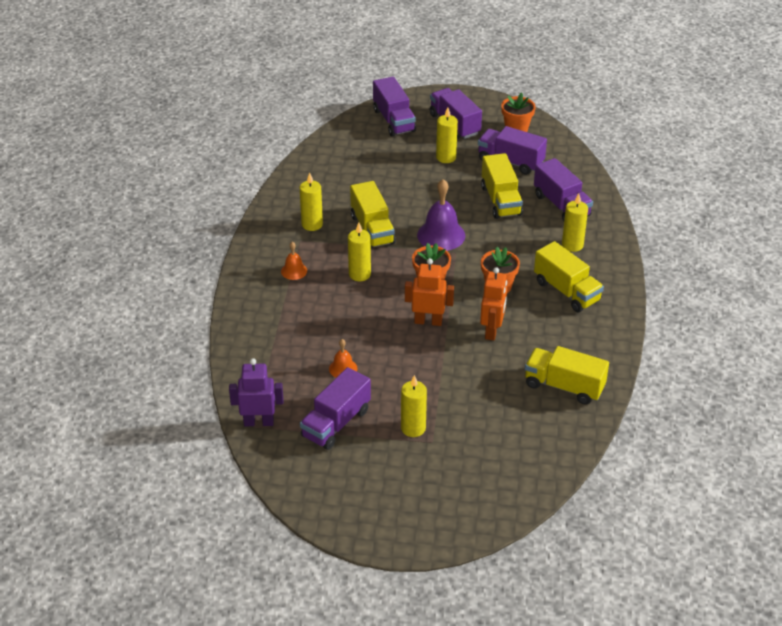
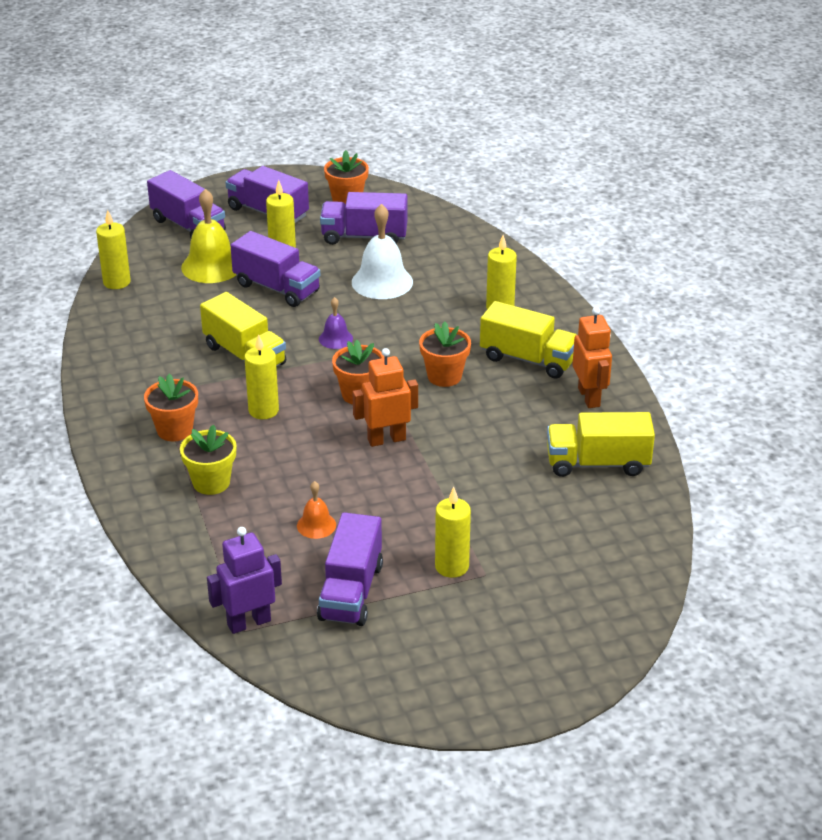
camera: 25 degrees left, 5 degrees down
(294, 271) = (174, 430): orange bell -> orange flower pot
(294, 316) = (211, 482): none -> yellow flower pot
(312, 224) = (162, 370): yellow candle -> yellow candle (117, 282)
(391, 156) = (211, 266): none -> yellow bell
(441, 235) = (335, 339): purple bell -> purple bell, size x0.53
(492, 331) = (471, 427): orange robot -> orange robot (589, 397)
(501, 200) = (382, 282): yellow truck -> white bell
(561, 205) = (457, 269): purple truck -> purple truck (277, 288)

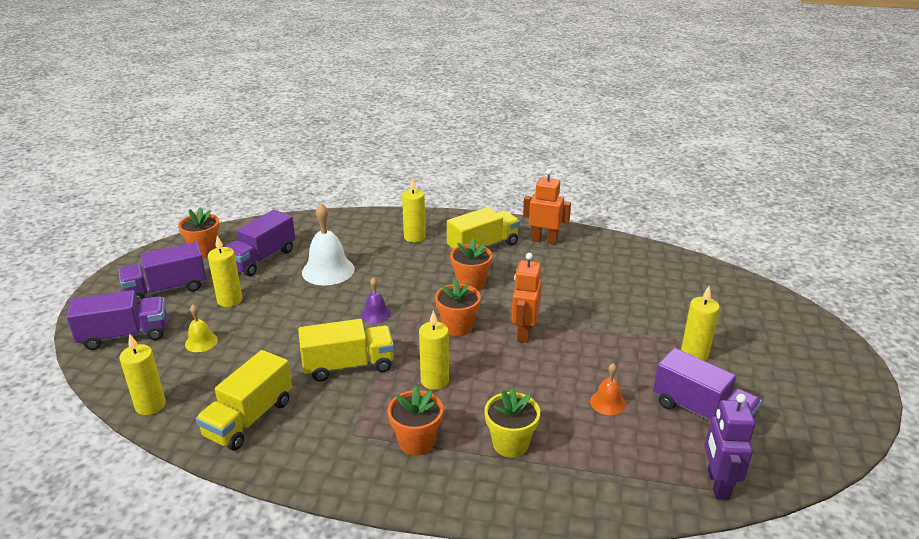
camera: 60 degrees left, 5 degrees down
(211, 266) = (201, 342): yellow bell -> yellow bell, size x0.53
(277, 288) = (276, 319): purple truck -> none
(597, 463) = (616, 261): yellow truck -> yellow truck (249, 419)

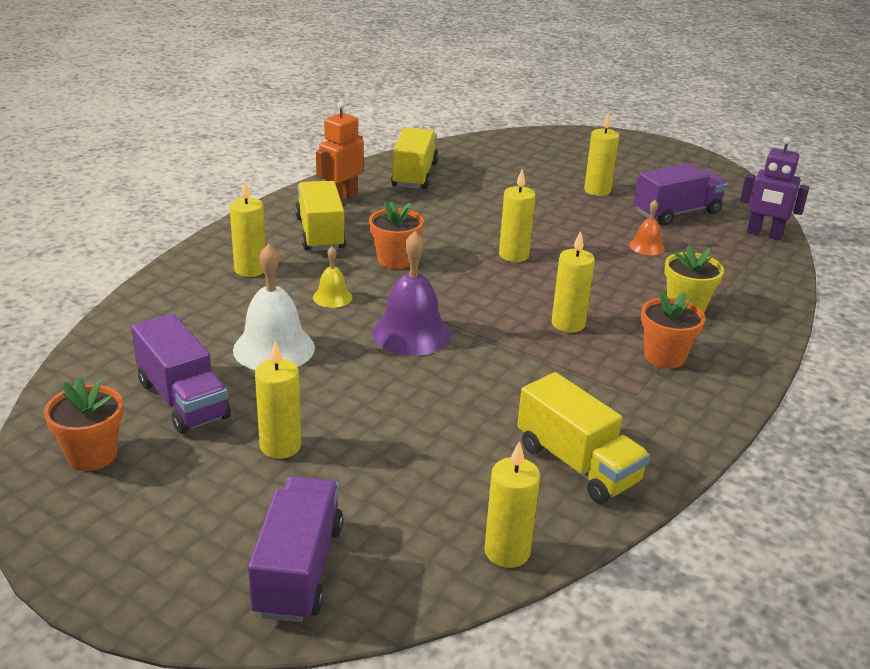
camera: 70 degrees left, 0 degrees up
(166, 289) = (188, 510): purple truck -> none
(201, 342) = (376, 487): yellow bell -> yellow bell (332, 297)
(348, 366) = (509, 373): yellow truck -> yellow truck (414, 175)
(375, 314) = (411, 333): purple bell -> purple bell, size x1.88
(457, 327) = (477, 288): orange flower pot -> none
(524, 333) = (514, 255): orange robot -> yellow candle

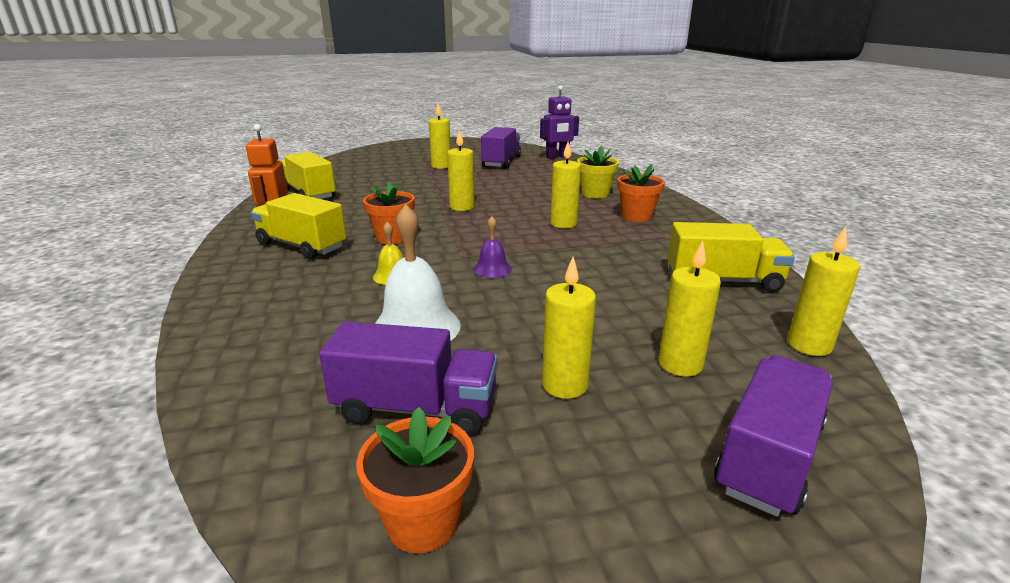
camera: 45 degrees left, 5 degrees down
(250, 269) = (285, 290): yellow candle -> yellow candle (680, 364)
(298, 569) = (768, 456): purple truck -> purple truck turned 75 degrees clockwise
(411, 333) = (492, 269): purple bell -> purple bell, size x0.53
(646, 246) = (520, 179): orange bell -> none

